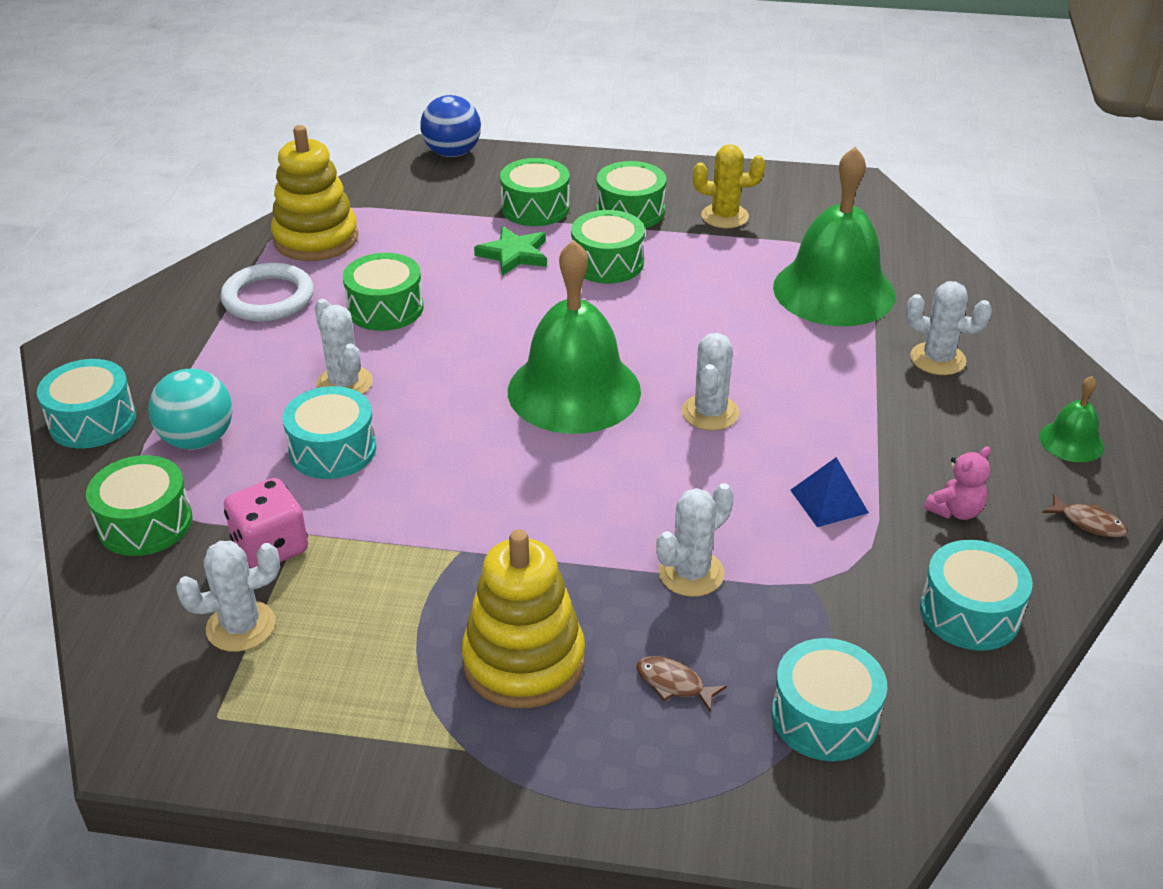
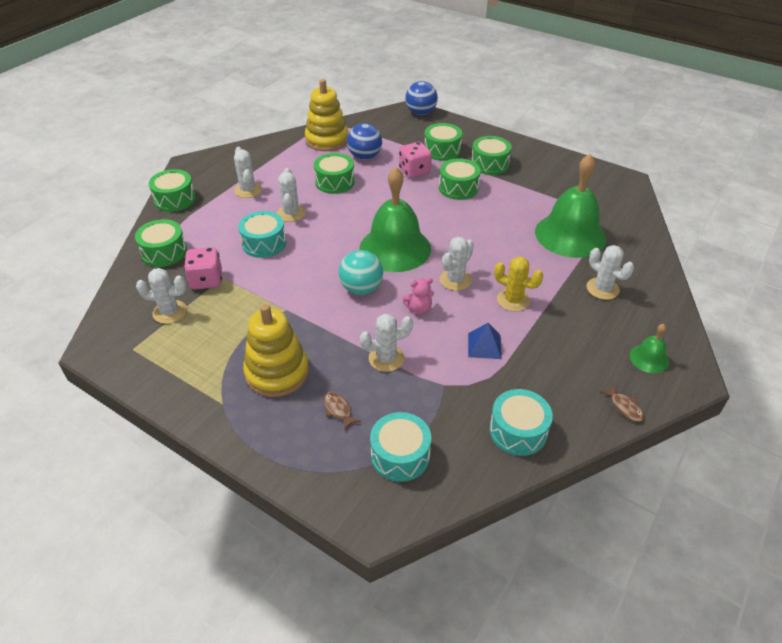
camera: 25 degrees right, 5 degrees up
(92, 421) = (175, 199): turquoise drum -> green drum
(198, 439) = (211, 221): turquoise ball -> turquoise ball (361, 288)
(230, 365) = (248, 190): none -> white cactus
(268, 298) = (286, 163): white ring -> none
(407, 251) = (365, 157): none -> blue ball
(514, 254) = (414, 171): green star -> pink dice
(724, 216) = (538, 179): yellow cactus -> yellow cactus (513, 300)
(955, 511) = (551, 374): pink teddy bear -> pink teddy bear (419, 309)

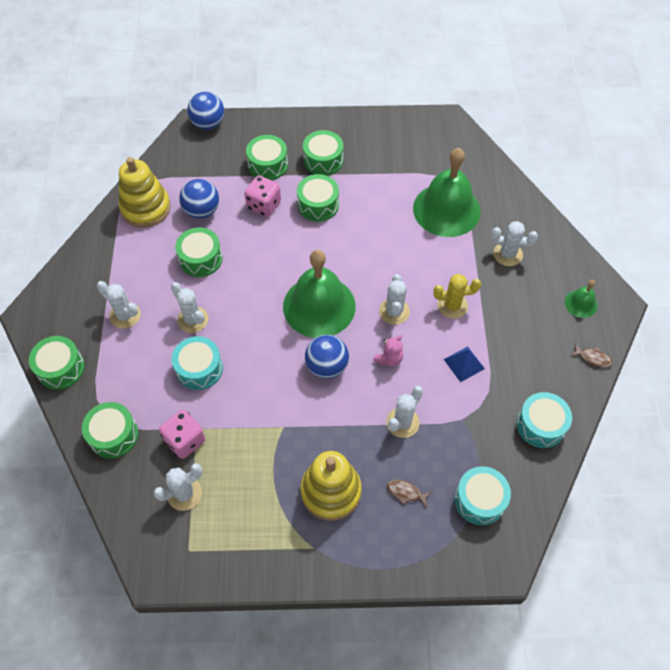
camera: 35 degrees left, 15 degrees up
(361, 288) = (327, 366): turquoise ball -> blue ball

